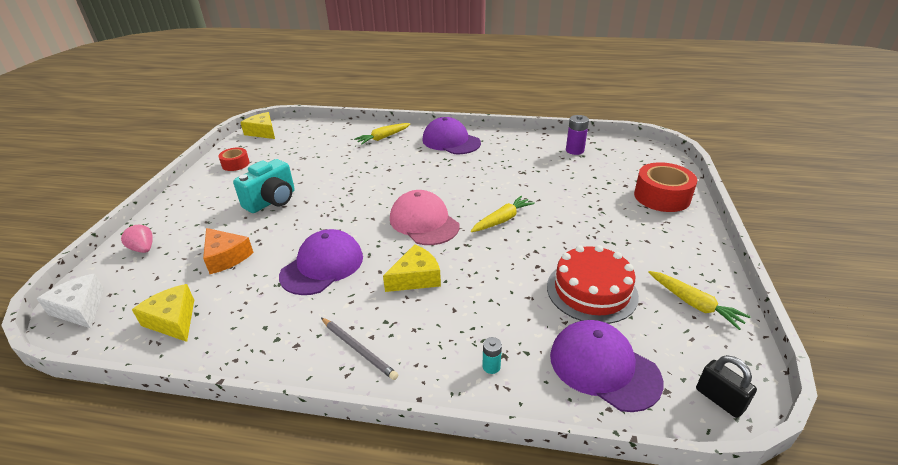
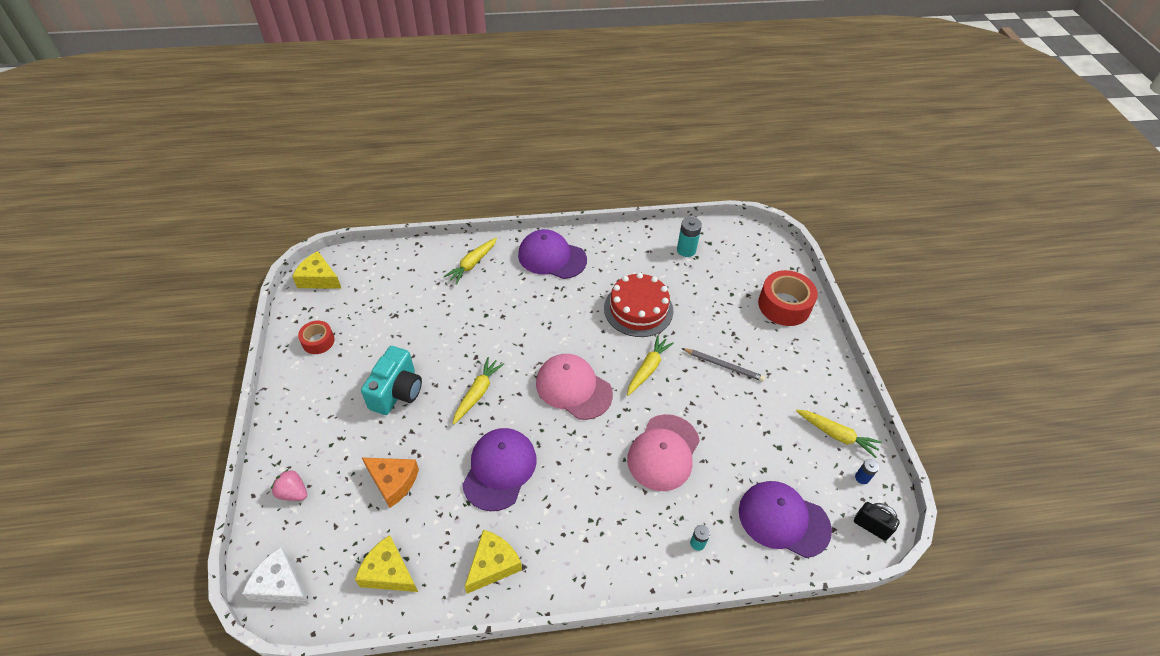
camera: 20 degrees left, 15 degrees up
(337, 212) = (477, 393): none -> yellow carrot
(358, 349) = (580, 556): grey pencil -> grey pencil (723, 365)
(416, 278) = (596, 462): yellow cheese -> yellow cheese (493, 564)
(488, 283) = (663, 452): none -> pink cap
(574, 150) = (686, 250): purple battery -> turquoise battery
(591, 291) = (753, 440): red cake -> red cake (638, 309)
(718, 348) = (862, 477): none -> blue battery

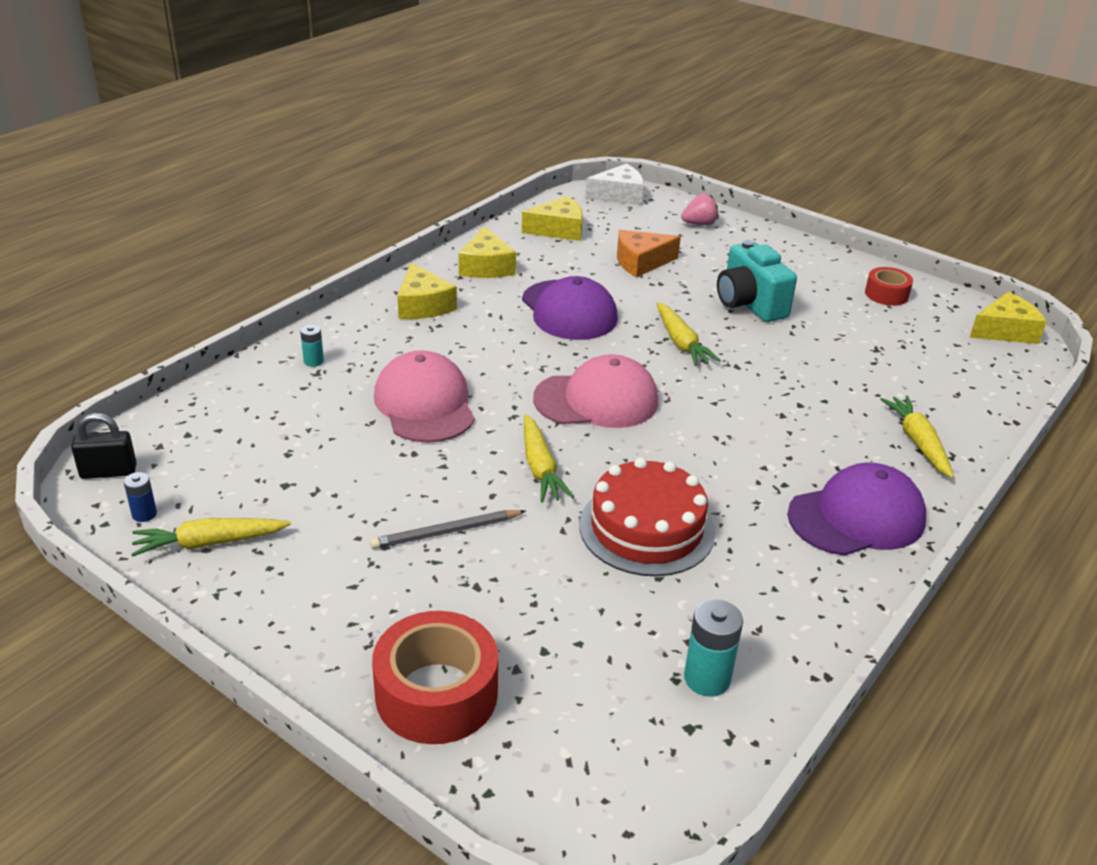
camera: 135 degrees right, 15 degrees down
(580, 551) = (423, 305): none -> yellow cheese
(783, 520) = (229, 423): purple cap -> none

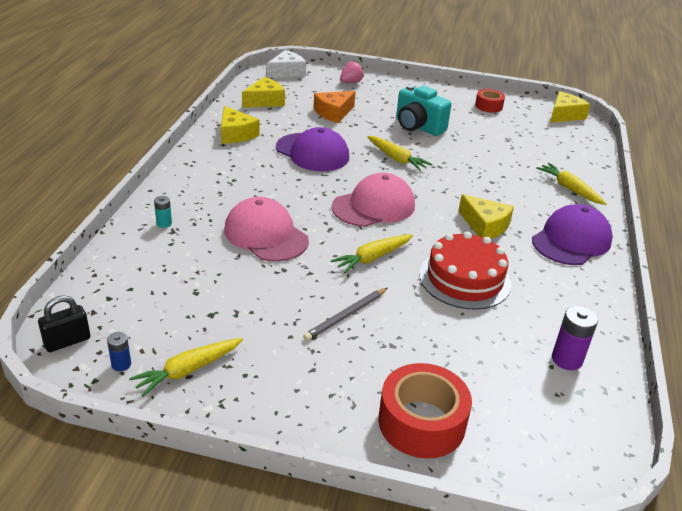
camera: 25 degrees left, 0 degrees up
(423, 305) = (212, 168): yellow cheese -> yellow cheese (485, 226)
(540, 468) = (372, 258): yellow carrot -> yellow carrot turned 90 degrees clockwise
(707, 678) = (567, 359): turquoise battery -> purple battery

